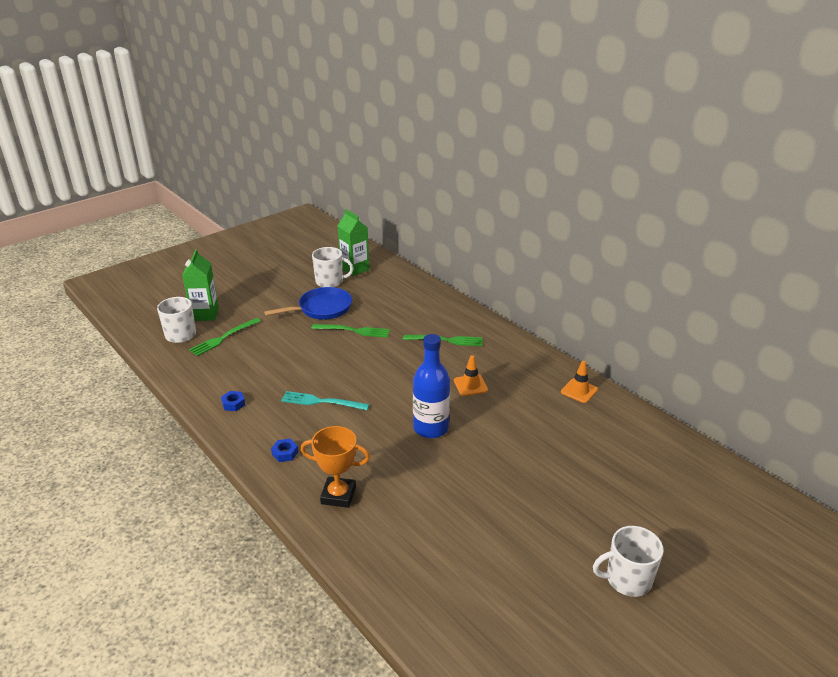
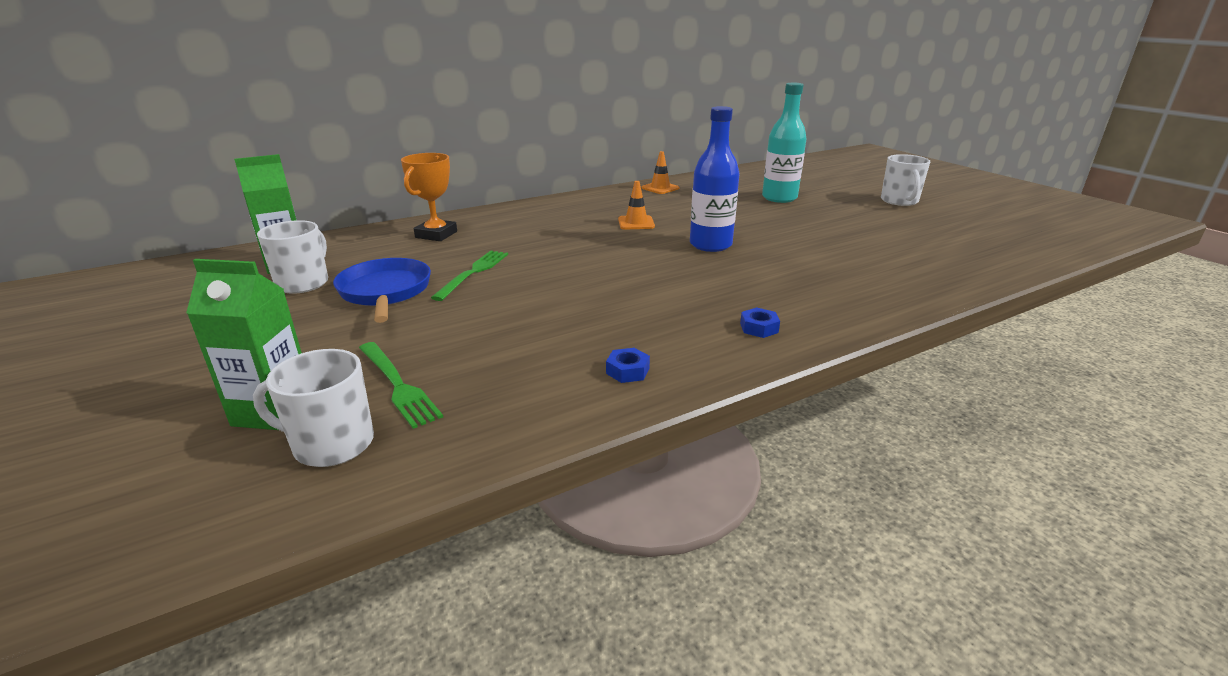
camera: 80 degrees left, 5 degrees down
(321, 402) = (643, 300): turquoise fork -> none
(338, 495) = (837, 296): orange trophy -> orange trophy (436, 234)
(446, 340) = (539, 226): green fork -> none
(587, 473) = (779, 198): none -> turquoise bottle

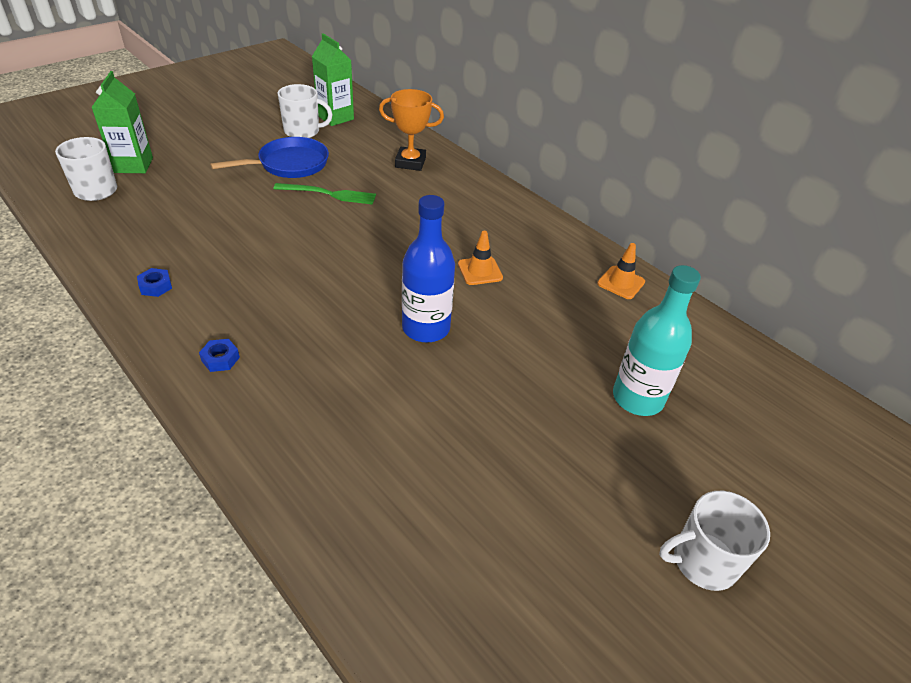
camera: 75 degrees right, 15 degrees up
(398, 385) = (154, 196): green fork -> none

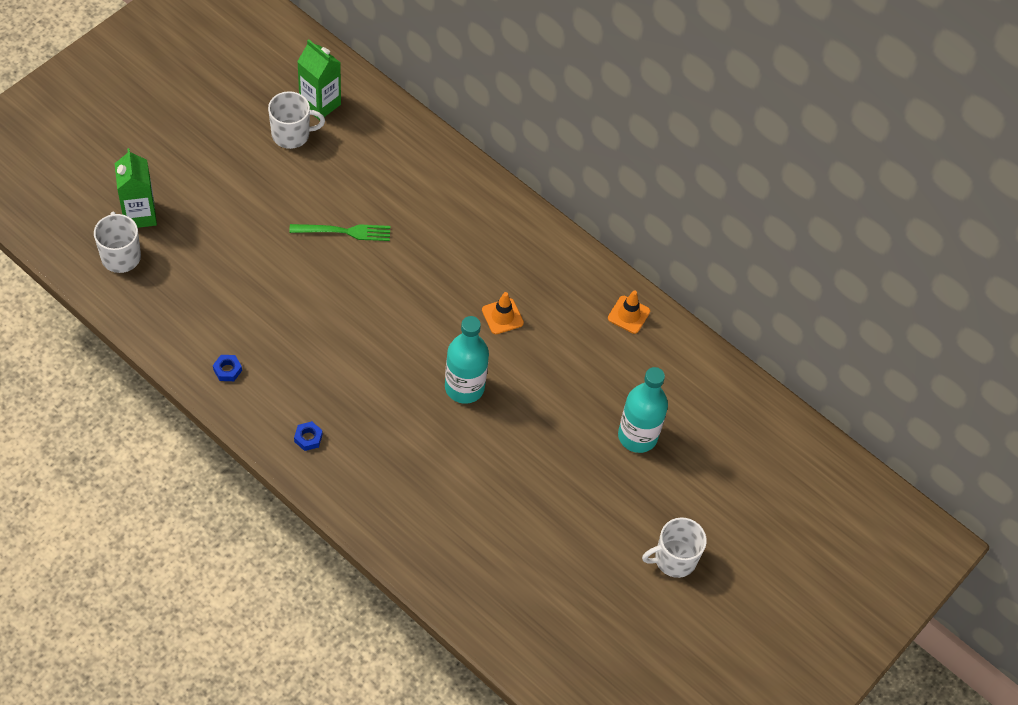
camera: 10 degrees left, 15 degrees up
(289, 164) = (293, 192): blue pan -> none
(410, 162) = (415, 171): orange trophy -> none
(426, 328) = (464, 387): blue bottle -> turquoise bottle

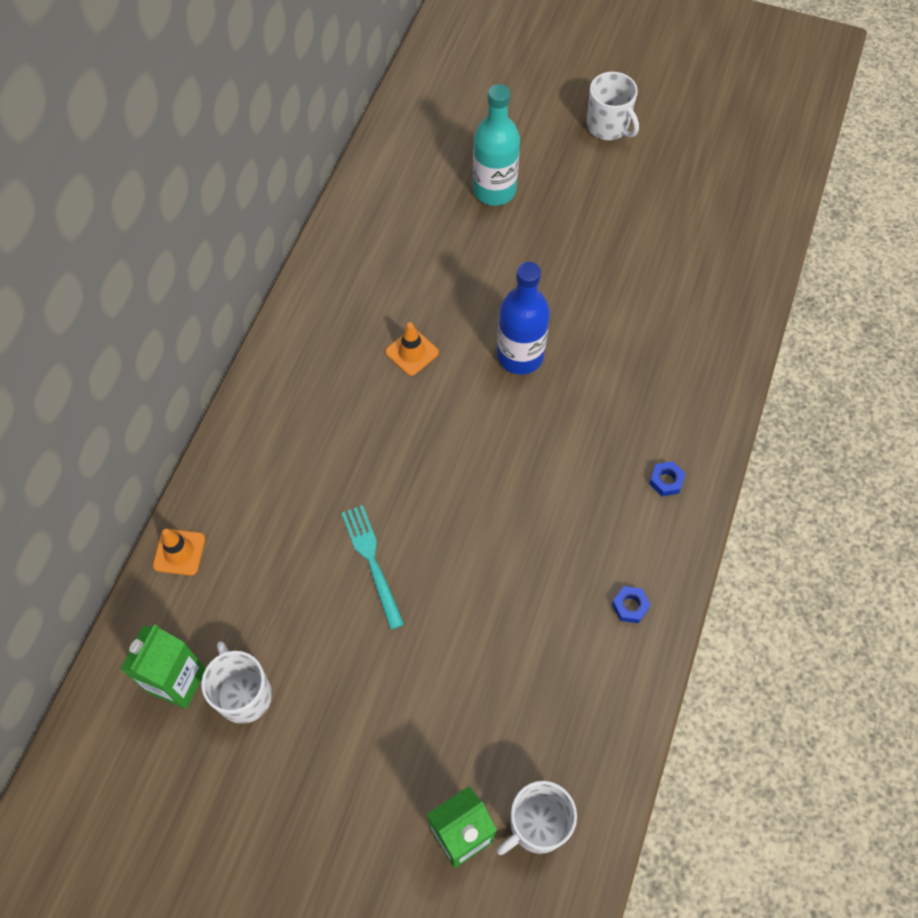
camera: 105 degrees left, 5 degrees up
(344, 232) = (372, 561): green fork -> turquoise fork
(464, 387) = (520, 356): turquoise bottle -> blue bottle
(628, 315) = (352, 240): orange traffic cone -> orange traffic cone (179, 552)

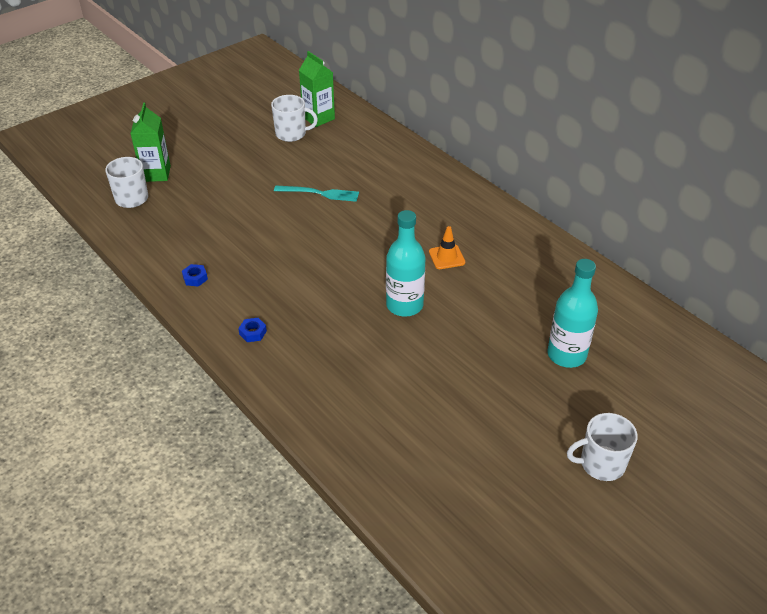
camera: 120 degrees right, 20 degrees down
(179, 552) = (386, 135): orange traffic cone -> none
(520, 356) = (404, 305): blue bottle -> turquoise bottle

